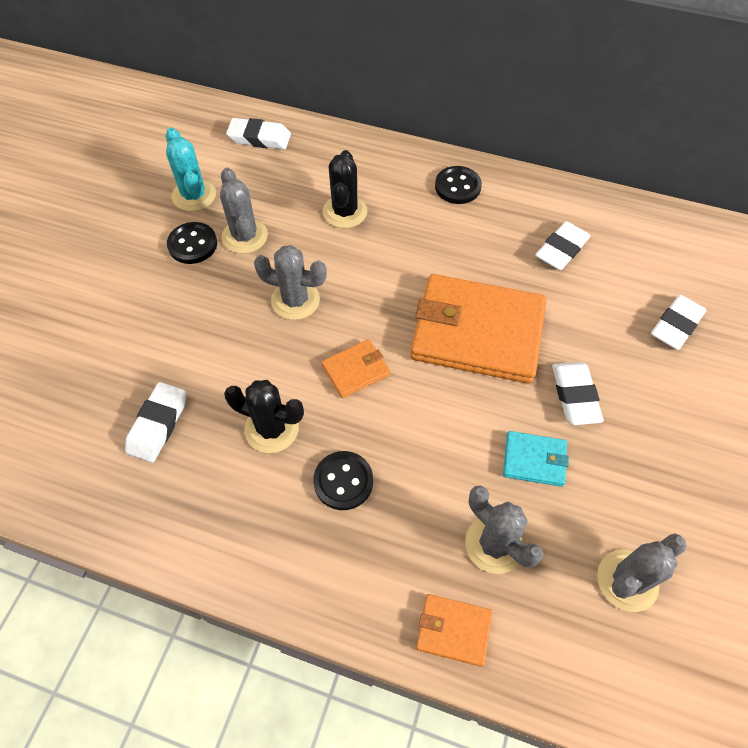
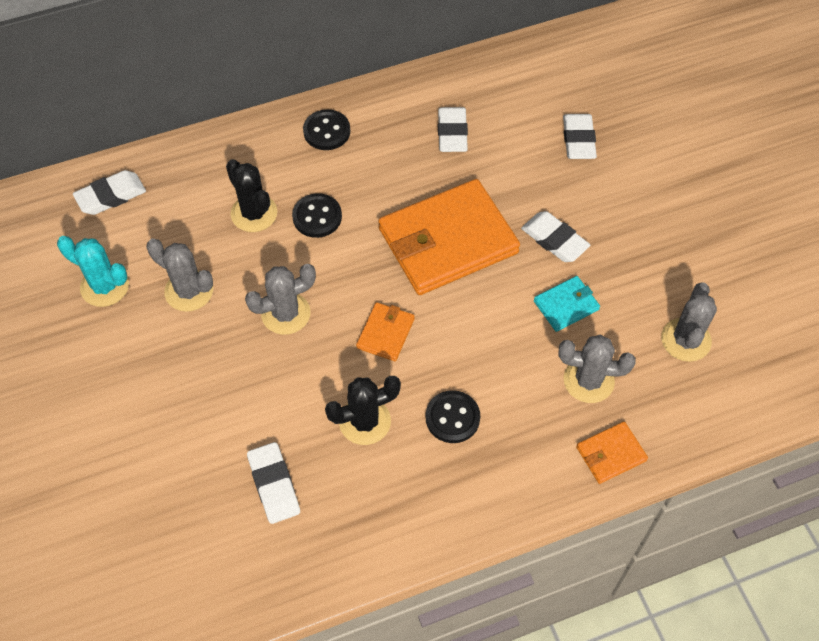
camera: 40 degrees left, 0 degrees up
(192, 244) = (150, 329): black button -> black button (317, 217)

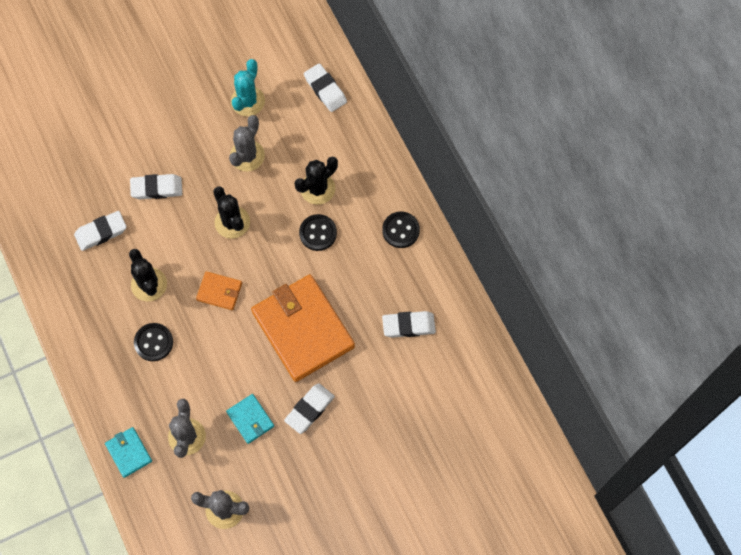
camera: 85 degrees right, 10 degrees up
(286, 313) = (232, 222): grey cactus -> black cactus
(578, 140) = (411, 427): white eraser -> white eraser (157, 188)
(610, 454) = (129, 452): orange wallet -> turquoise wallet

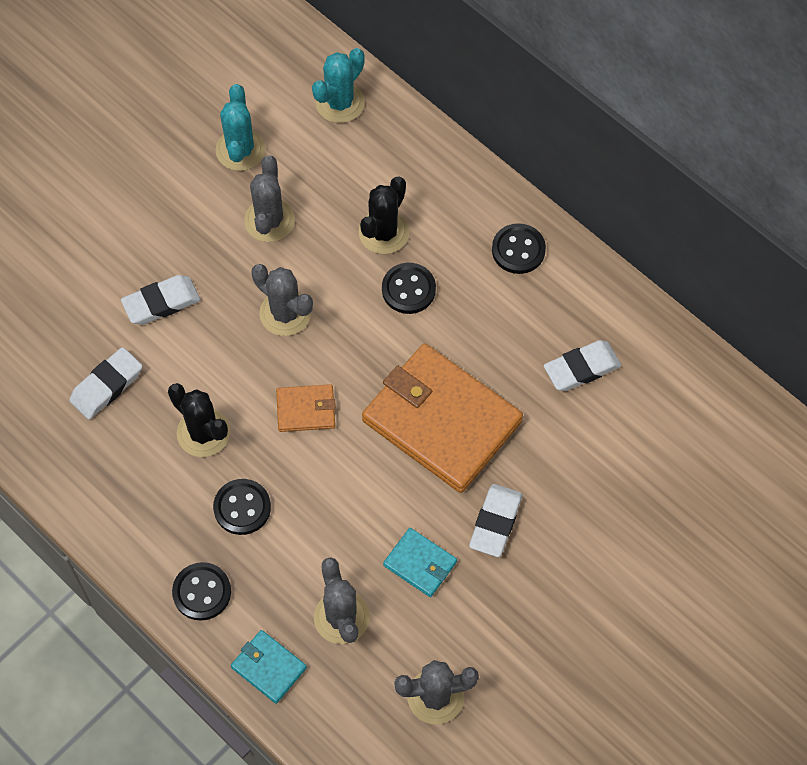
camera: 20 degrees left, 5 degrees down
(107, 389) = (202, 592): none -> black button
(232, 222) = (285, 313): black cactus -> grey cactus
(325, 89) = (340, 103): white eraser -> turquoise cactus

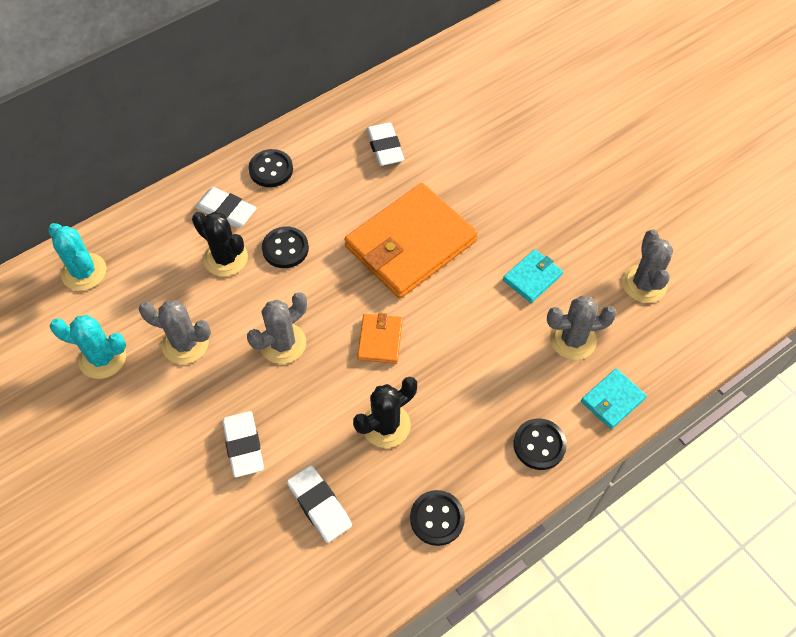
camera: 80 degrees left, 5 degrees down
(242, 508) = (464, 402): black button -> black button (437, 518)
(495, 522) = (504, 222): white eraser -> white eraser (226, 211)

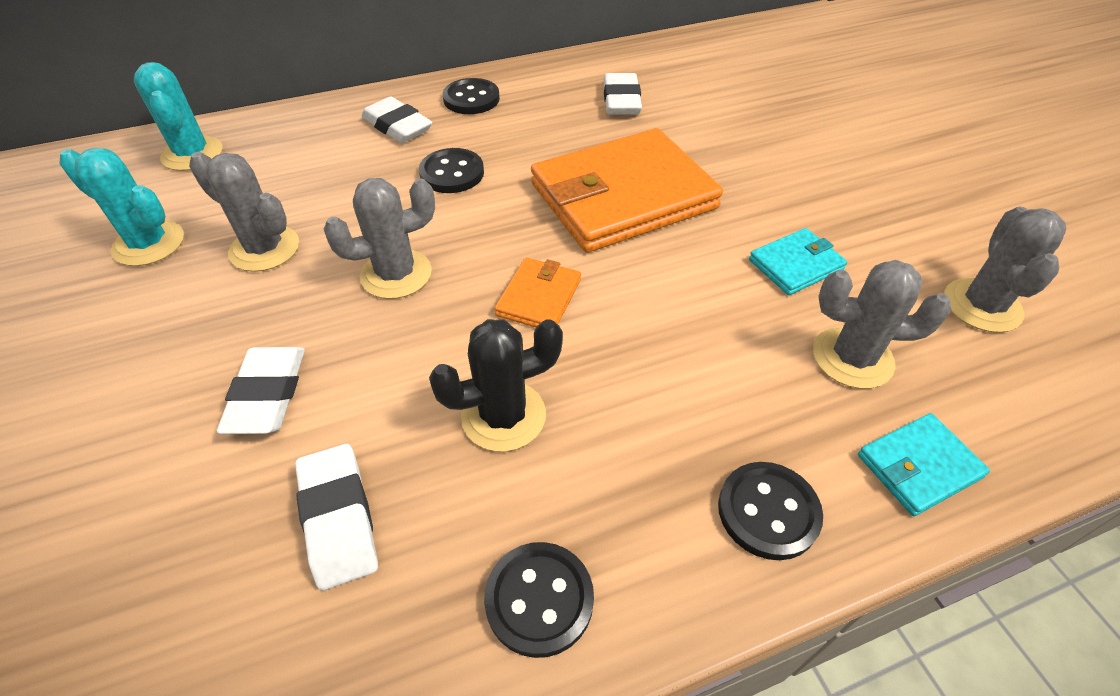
camera: 15 degrees right, 10 degrees down
(225, 258) = (371, 170): black cactus -> none

